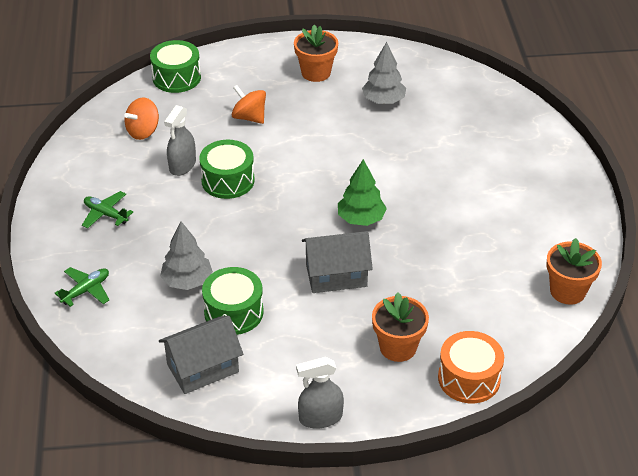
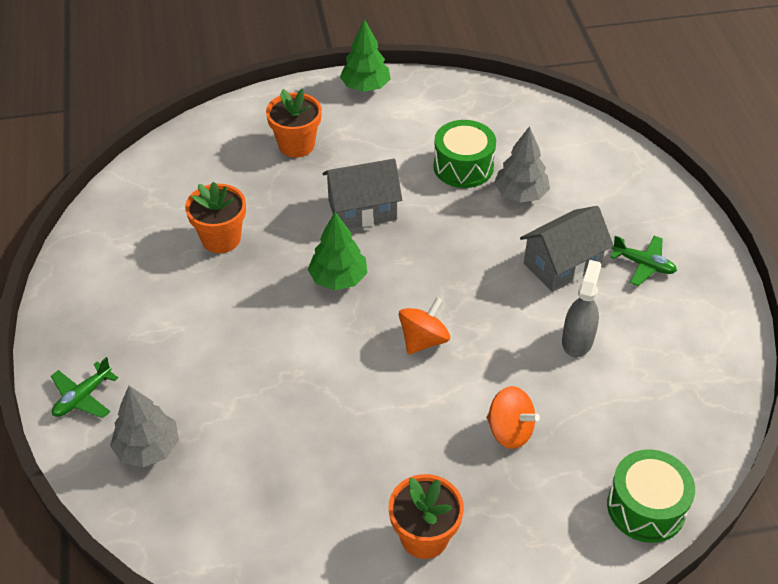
camera: 175 degrees right, 5 degrees up
(86, 290) = (622, 178): green plane -> green plane (83, 397)
(143, 131) = (652, 393): orange spinning top -> orange spinning top (423, 340)
(202, 368) = (479, 117): grey house -> grey house (562, 265)
(228, 180) = (512, 321): green drum -> none
(320, 418) = (365, 87): grey spray bottle -> green tree
(383, 100) = (312, 480): grey tree -> grey tree (148, 448)
(469, 378) = (231, 123): orange drum -> none
(567, 291) = (113, 209): orange flower pot -> orange flower pot (221, 239)

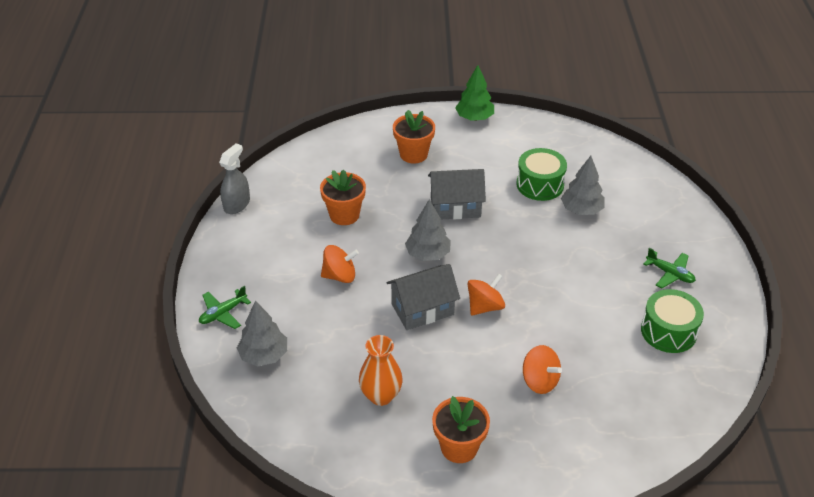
camera: 10 degrees right, 5 degrees down
(229, 323) = (340, 276): none -> orange spinning top
(311, 481) = (381, 396): none -> orange vase
(338, 279) = (428, 254): green tree -> grey tree
(562, 265) = (604, 266): grey house -> grey house (422, 309)
(577, 340) = (606, 322): grey spray bottle -> grey spray bottle (237, 204)
(646, 507) = (636, 451): green drum -> green drum (668, 331)

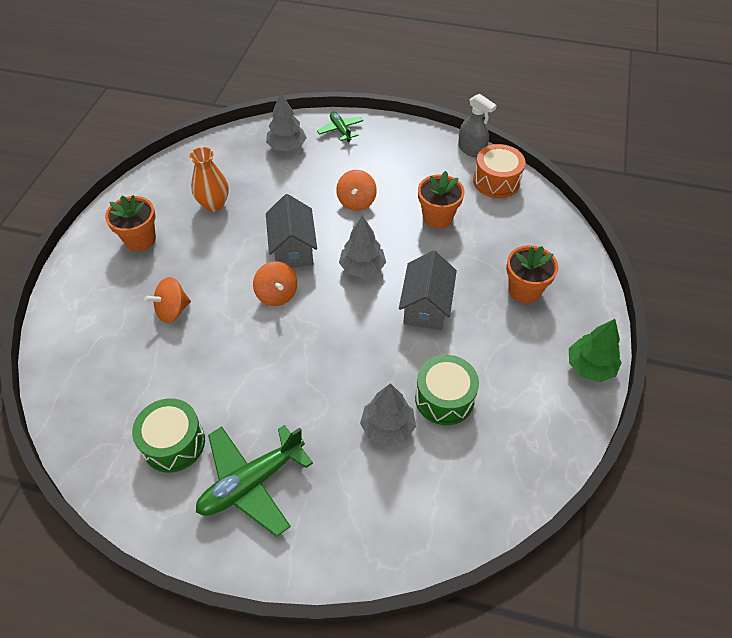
camera: 105 degrees right, 10 degrees up
(281, 183) = (496, 181): none -> orange drum
(670, 274) = (251, 483): green plane -> green plane, size x1.85

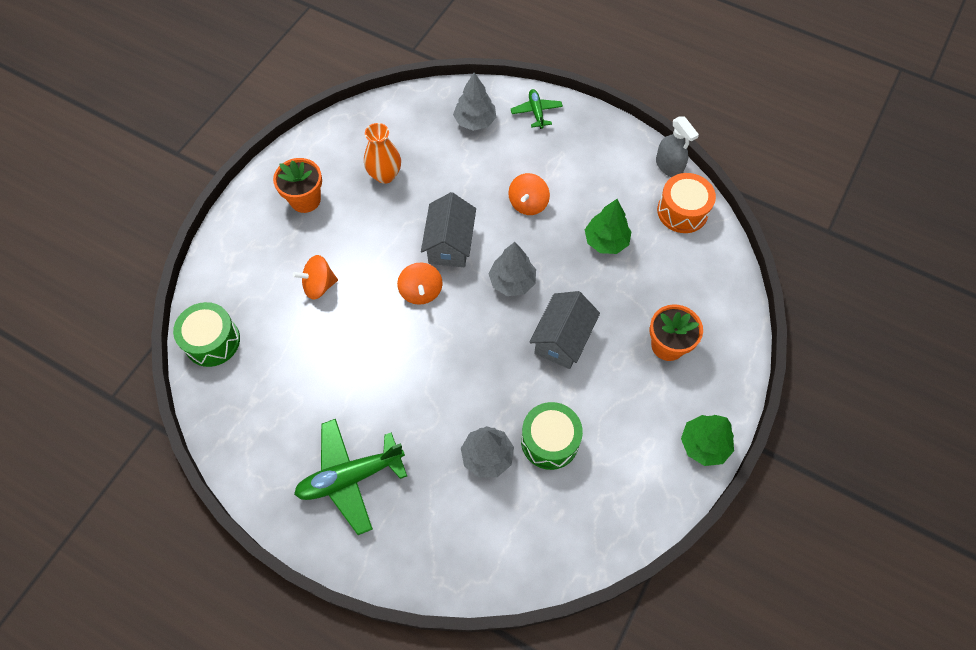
camera: 15 degrees right, 10 degrees up
(174, 443) = (291, 421): green drum -> green drum (212, 341)
(437, 217) = (606, 241): orange flower pot -> green tree

